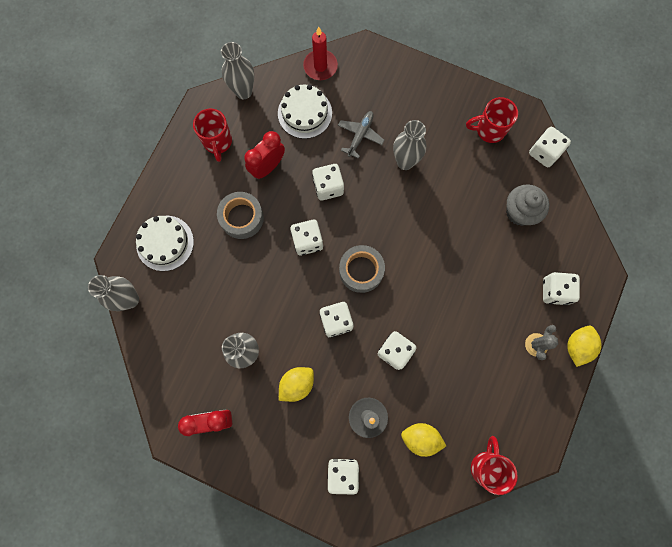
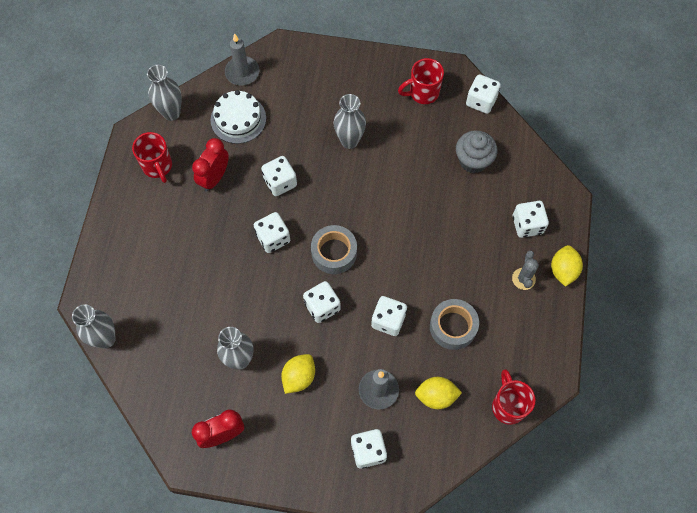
camera: 15 degrees left, 10 degrees down
(165, 243) = (128, 275): white cake -> none
(242, 218) = (201, 232): grey tape -> grey tape (453, 327)
(320, 66) = (242, 72): red candle -> grey candle
(360, 135) = (299, 127): grey plane -> none

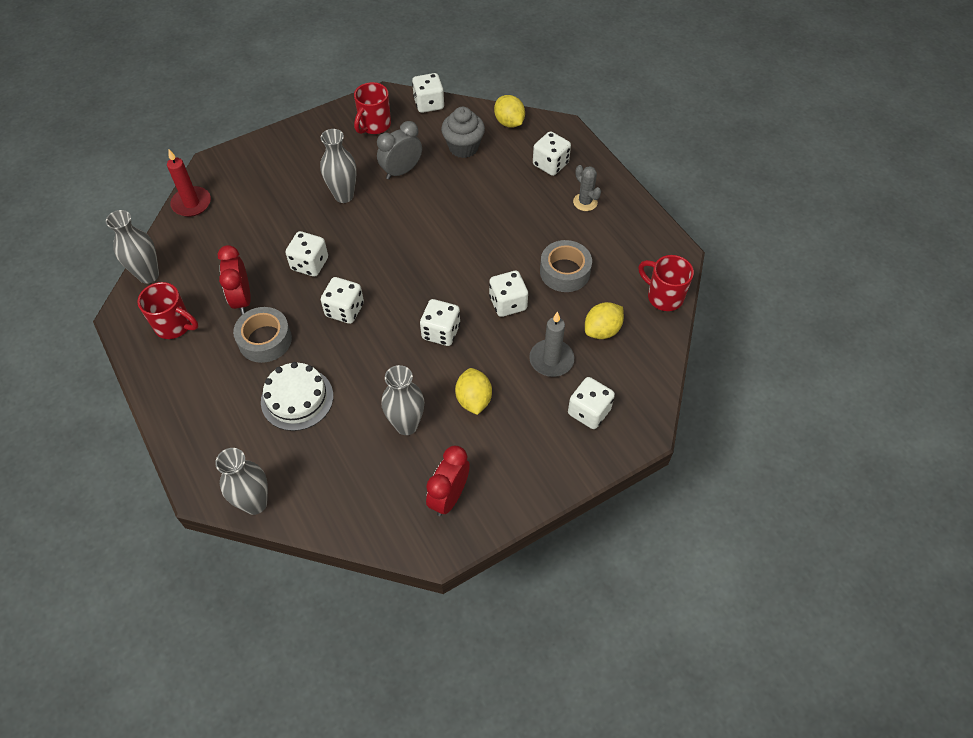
camera: 40 degrees left, 10 degrees down
(238, 119) = (222, 240): white cake -> white cake (297, 398)
(242, 72) = (191, 203): grey candle -> red candle
(334, 252) = (411, 285): grey tape -> grey tape (265, 340)
(408, 149) = (401, 171): none -> grey clock
(563, 270) = (608, 177): yellow lemon -> yellow lemon (509, 122)

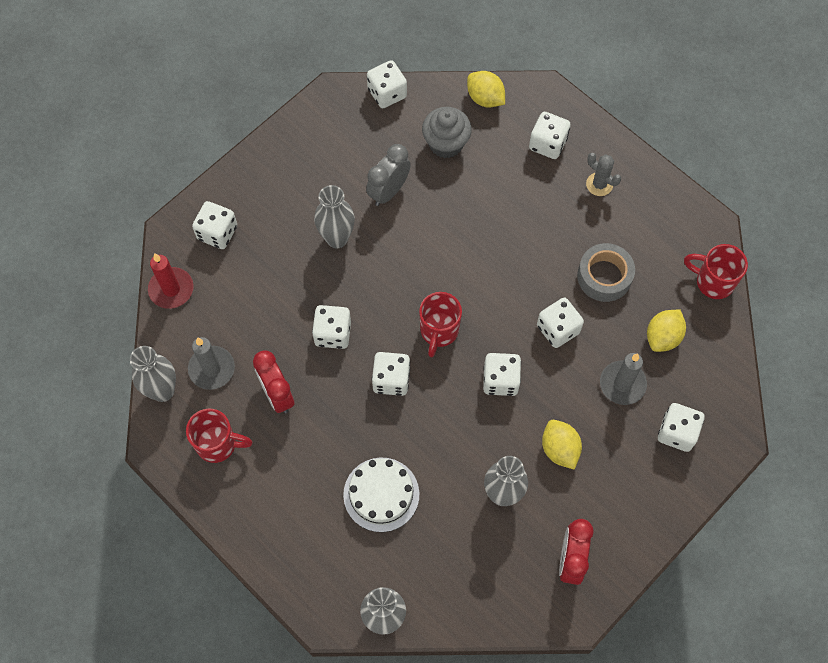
camera: 15 degrees left, 10 degrees up
(196, 268) = (212, 369): none -> grey candle
(248, 172) = (217, 233): none -> white dice
(265, 340) = (321, 436): grey tape -> none
(374, 125) = (336, 137): red mug -> red mug (439, 331)

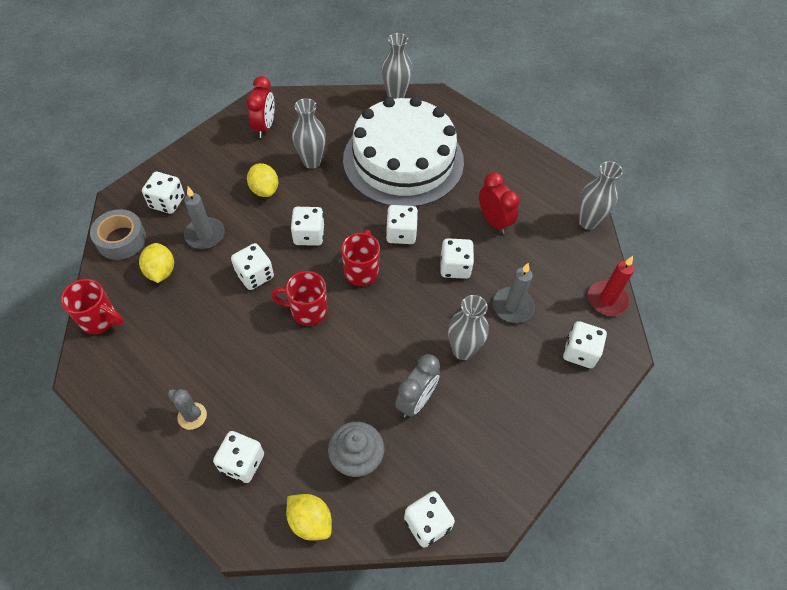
camera: 175 degrees right, 10 degrees down
(212, 369) = (552, 238): grey candle -> grey candle (512, 306)
(218, 444) = (533, 188): red mug -> red mug (307, 311)
(381, 494) = (403, 160): white cake -> white cake, size x2.11
(604, 276) = (204, 322): grey tape -> grey tape (121, 239)
(663, 337) = (161, 271): yellow lemon -> yellow lemon turned 45 degrees counterclockwise

